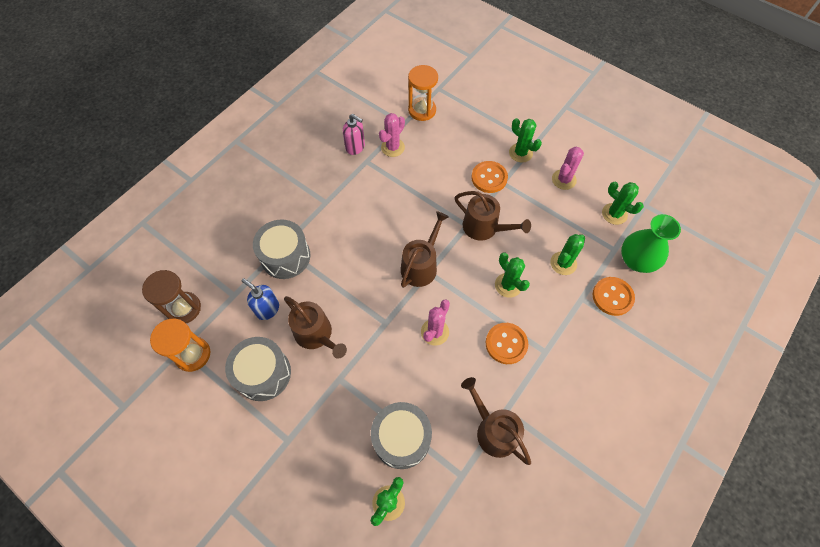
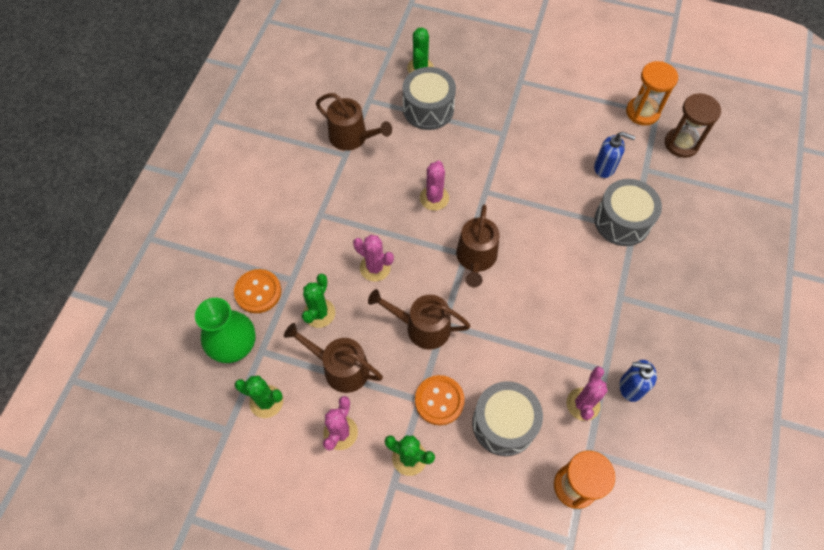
camera: 160 degrees right, 0 degrees up
(263, 373) = (571, 117): grey drum -> grey drum (504, 424)
(316, 334) = (545, 161): brown watering can -> brown watering can (341, 368)
(355, 147) = (630, 387): pink soap dispenser -> blue soap dispenser
(506, 344) = (360, 209): orange button -> none
(508, 285) = (375, 268): green cactus -> pink cactus

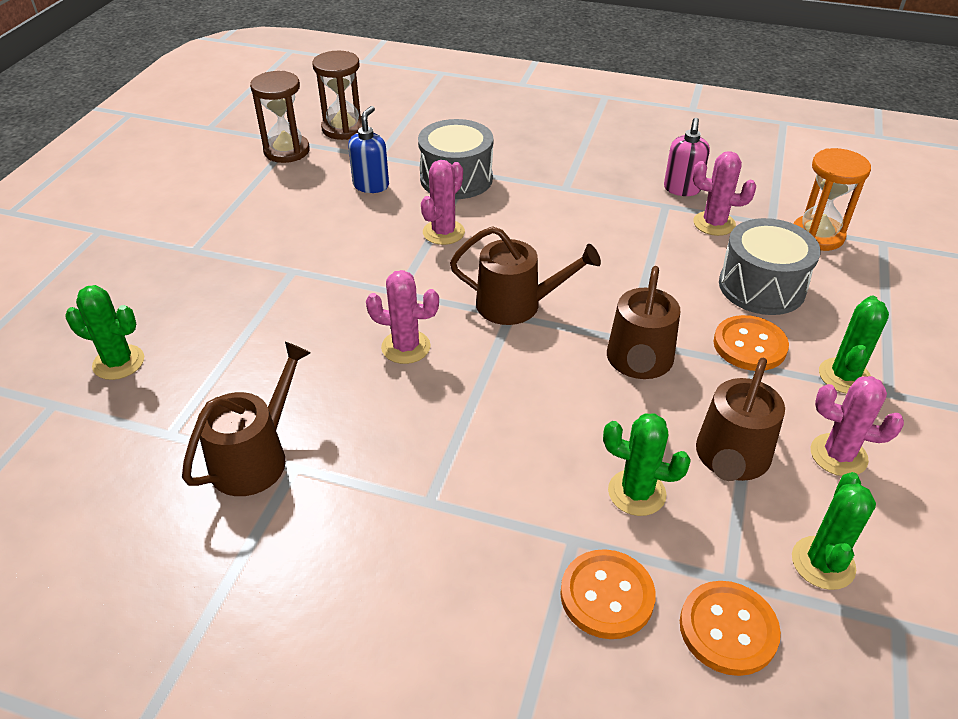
camera: 90 degrees left, 20 degrees down
(234, 345) = (728, 629): green vase -> orange button
(375, 268) = (540, 419): pink cactus -> pink cactus (443, 232)
(428, 109) = (218, 352): grey drum -> none
(630, 387) = (682, 189): blue soap dispenser -> pink soap dispenser
(642, 112) = (286, 151): orange hourglass -> brown hourglass

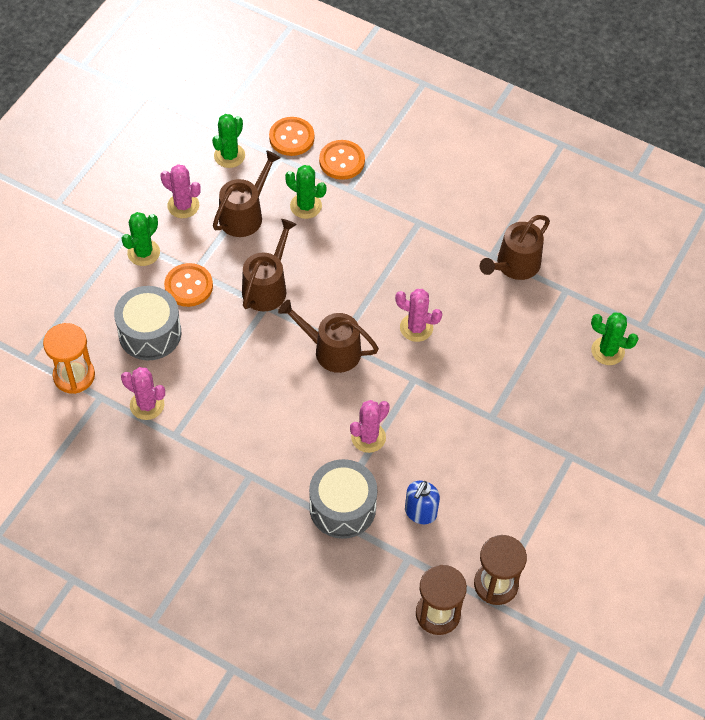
camera: 170 degrees left, 15 degrees up
(682, 189) = (150, 453): pink soap dispenser -> none

